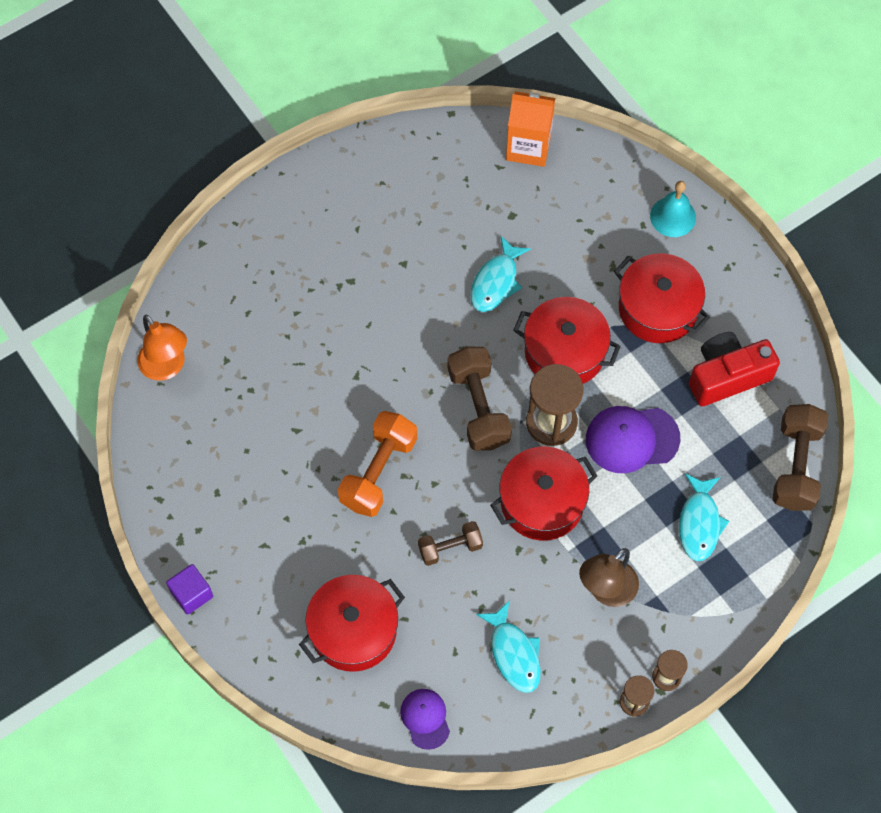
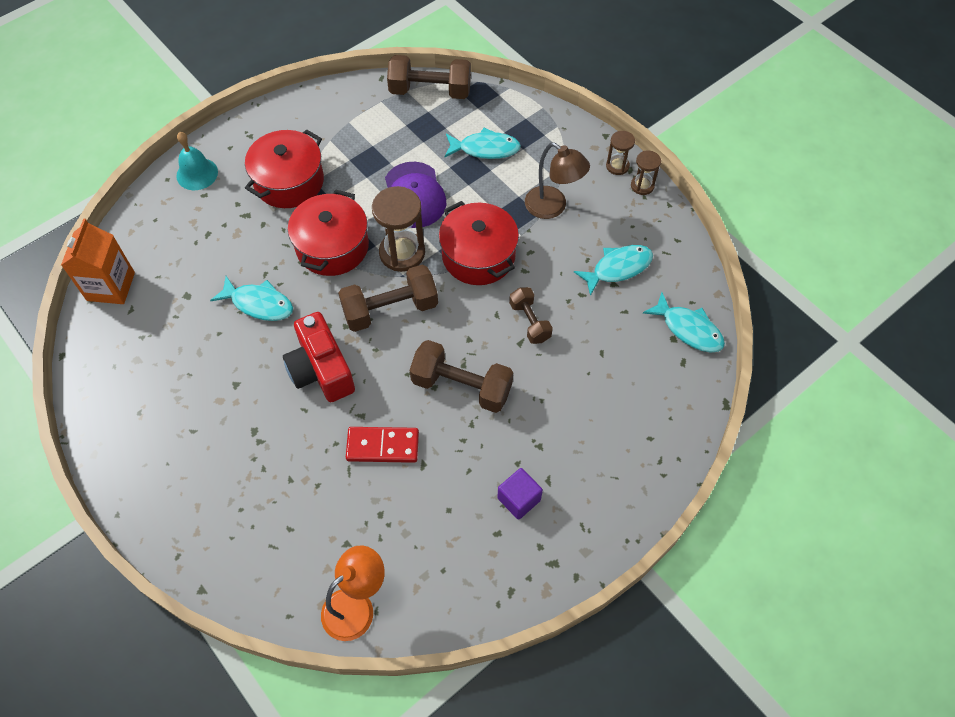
camera: 95 degrees left, 5 degrees down
(192, 594) = (608, 543): purple cube -> purple cube (519, 499)
(320, 394) = (382, 446): none -> red domino
(353, 630) = (620, 393): red pot -> none
(378, 472) = (461, 386): orange dumbbell -> brown dumbbell
(425, 718) = (688, 329): purple cap -> turquoise fish
(727, 376) = (353, 134): red camera -> red camera (321, 370)

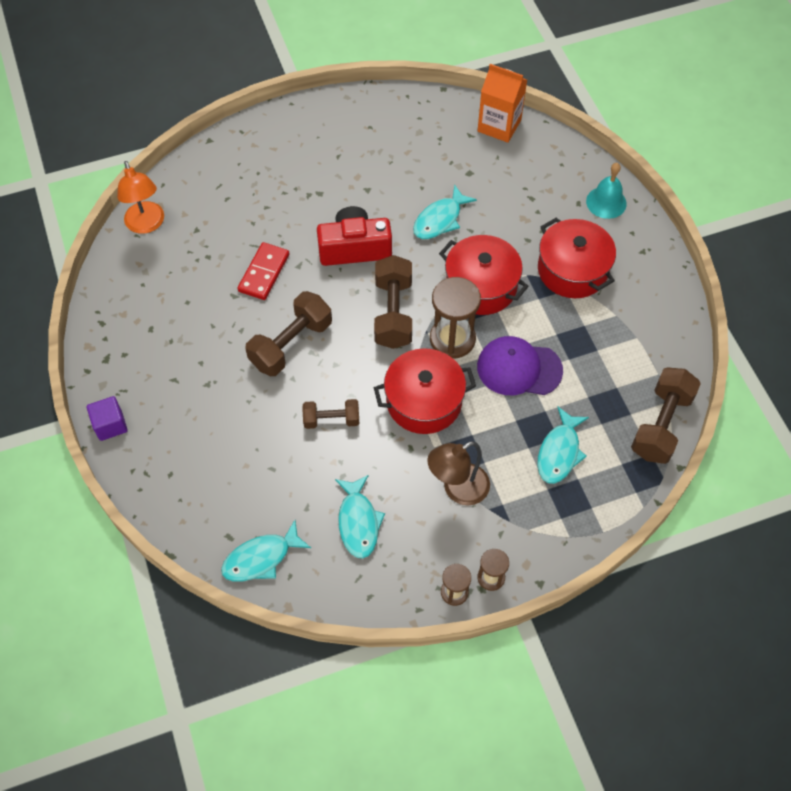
camera: 110 degrees right, 0 degrees up
(519, 499) = (170, 353): purple cube -> purple cube (110, 425)

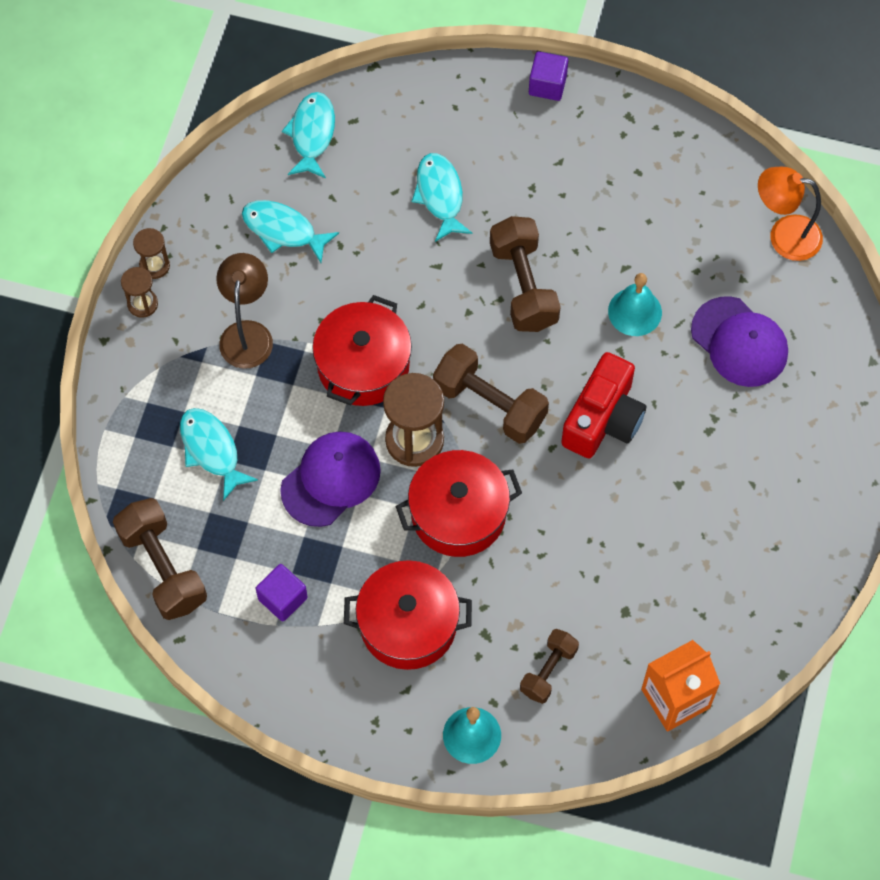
camera: 125 degrees right, 5 degrees up
(245, 209) = (739, 342): none -> purple cap
(264, 273) = (635, 311): red domino -> turquoise bell
(331, 420) = (407, 271): brown dumbbell -> brown dumbbell (548, 671)
(440, 219) = (579, 533): turquoise fish -> turquoise fish (440, 195)
(617, 344) = (282, 598): none -> purple cube

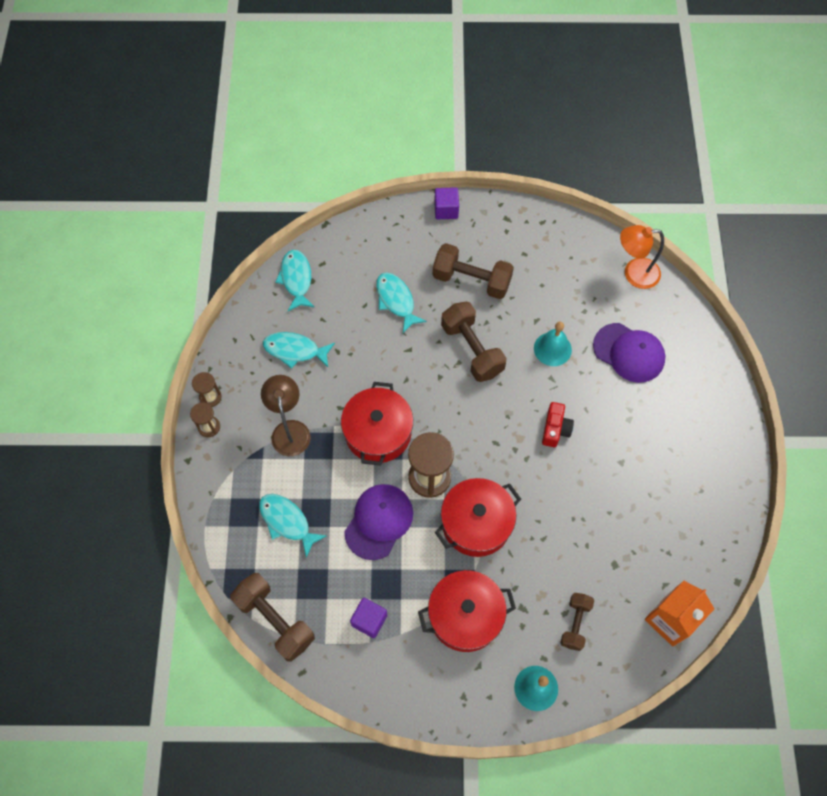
camera: 15 degrees left, 0 degrees up
(489, 404) = (474, 438): brown dumbbell -> brown dumbbell (471, 280)
(603, 419) = (555, 429): red camera -> red camera, size x0.59

